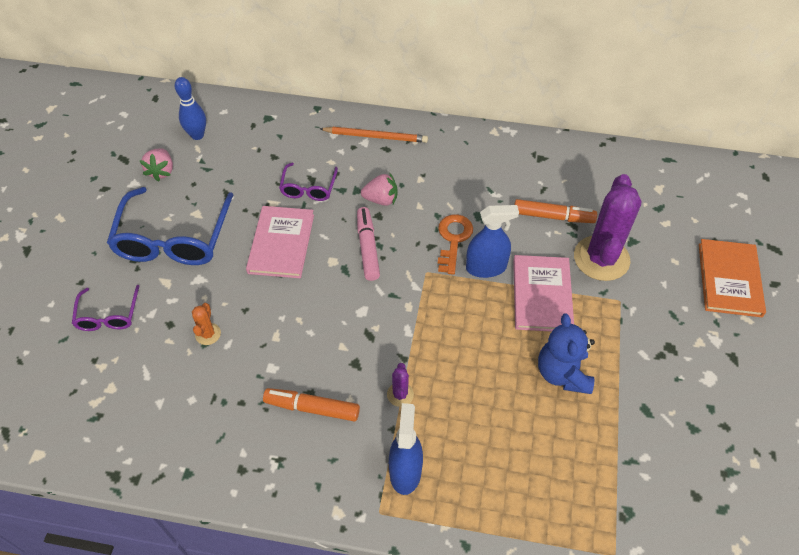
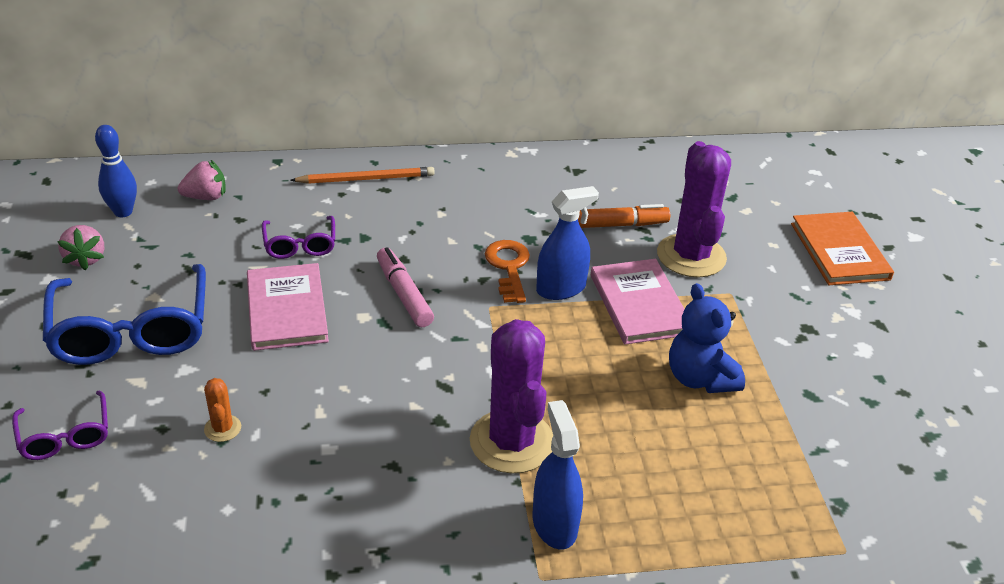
camera: 20 degrees left, 15 degrees down
(312, 408) = (402, 481): orange marker -> none
(381, 199) = (400, 241): pink strawberry -> pink strawberry (206, 197)
(400, 394) = (512, 442): purple cactus -> purple cactus, size x2.33

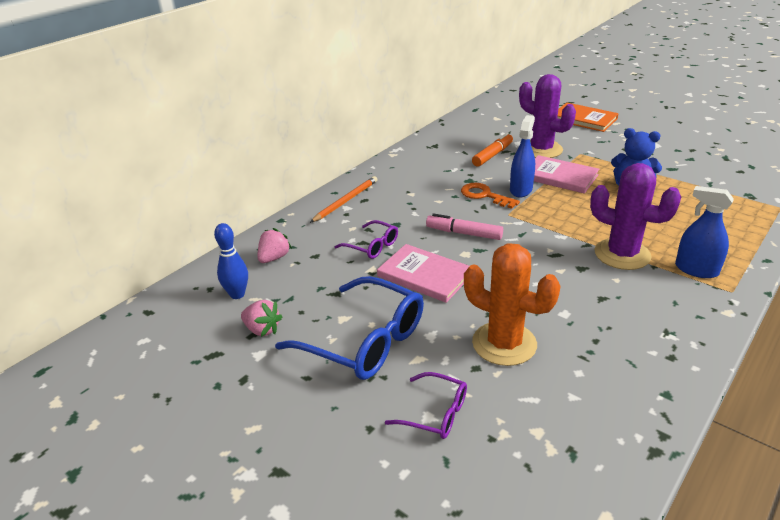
camera: 40 degrees left, 5 degrees down
(222, 428) = (504, 344): orange cactus -> orange cactus, size x2.33

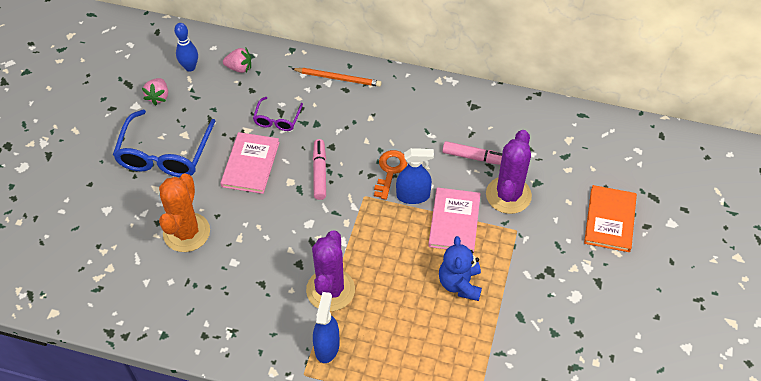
camera: 65 degrees right, 20 degrees up
(436, 413) = (110, 212): purple glasses -> none
(492, 155) = (475, 157): orange marker -> pink marker

